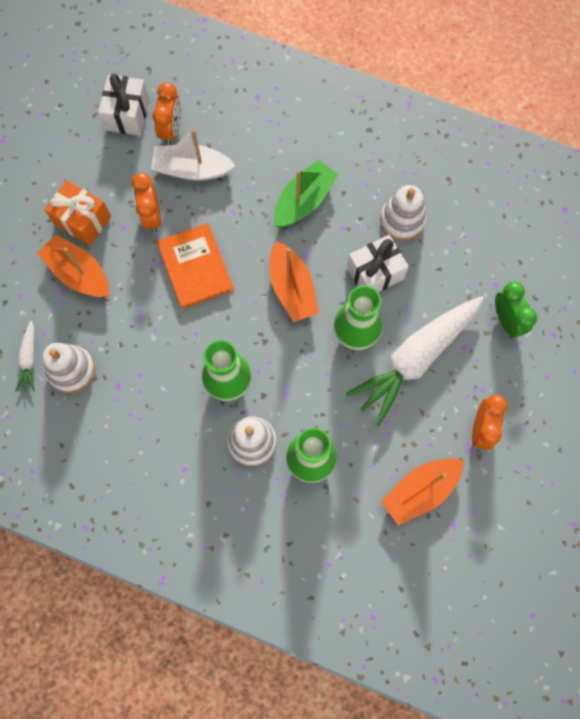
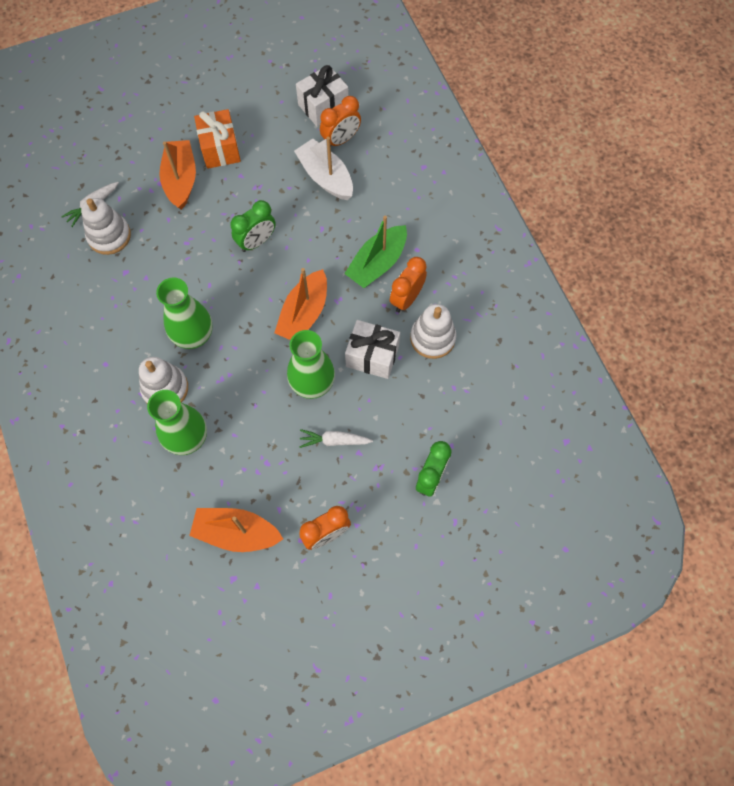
camera: 45 degrees right, 5 degrees down
(151, 216) = (266, 184): orange clock -> orange clock (406, 298)
(195, 267) = (257, 242): orange book -> green clock
(304, 201) = (377, 263): green boat -> green boat turned 135 degrees clockwise
(415, 359) = (334, 441): white carrot -> white carrot, size x0.43

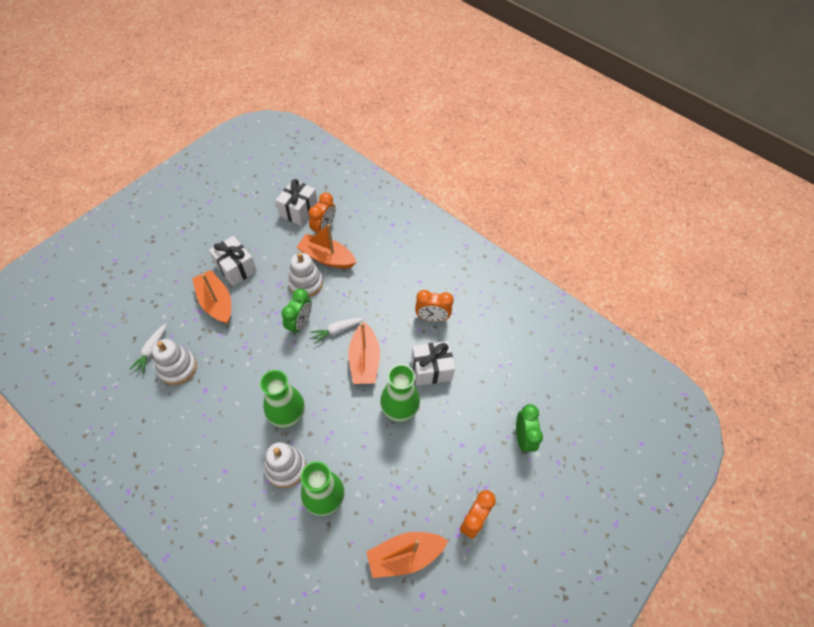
camera: 30 degrees left, 10 degrees down
(220, 149) = (236, 268): orange gift -> white gift
(325, 177) = (327, 257): white boat -> orange boat
(334, 441) = (439, 445): white carrot -> white carrot (337, 330)
(377, 263) = (397, 302): green boat -> none
(406, 298) = (432, 318): orange clock -> orange clock turned 90 degrees counterclockwise
(432, 338) = (466, 337): white stacking toy -> white stacking toy (305, 283)

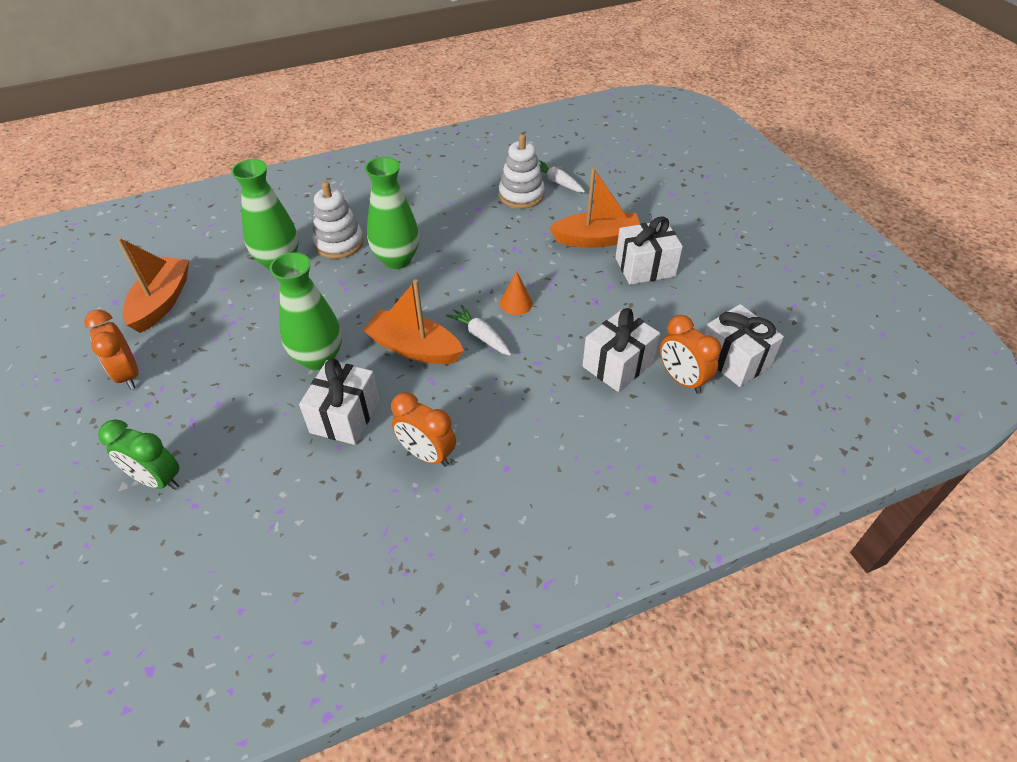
camera: 120 degrees right, 10 degrees down
(300, 323) = (516, 303): green clock -> orange cone
(305, 283) = (581, 327): white stacking toy -> none
(327, 257) = (617, 364): orange boat -> white gift
(337, 330) = (480, 335): white carrot -> white carrot turned 45 degrees counterclockwise
(432, 318) = (427, 454): orange clock -> orange clock turned 90 degrees counterclockwise

